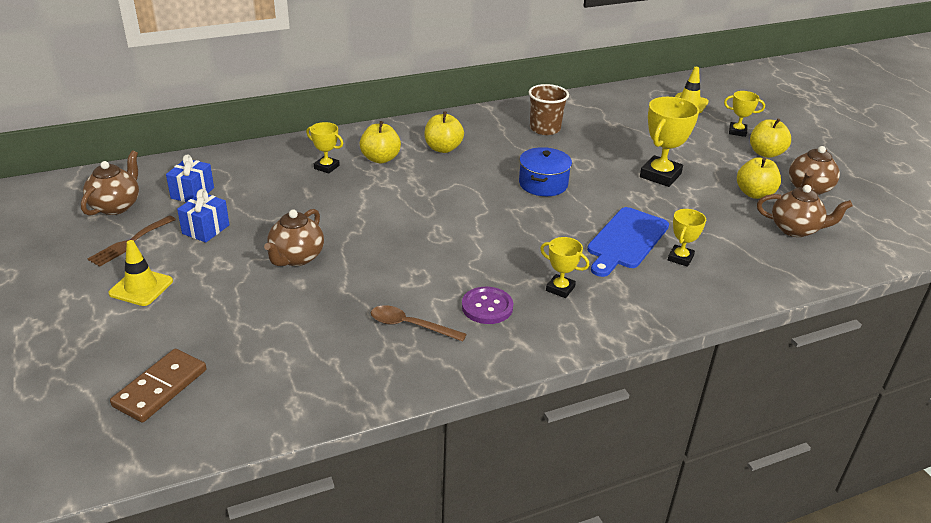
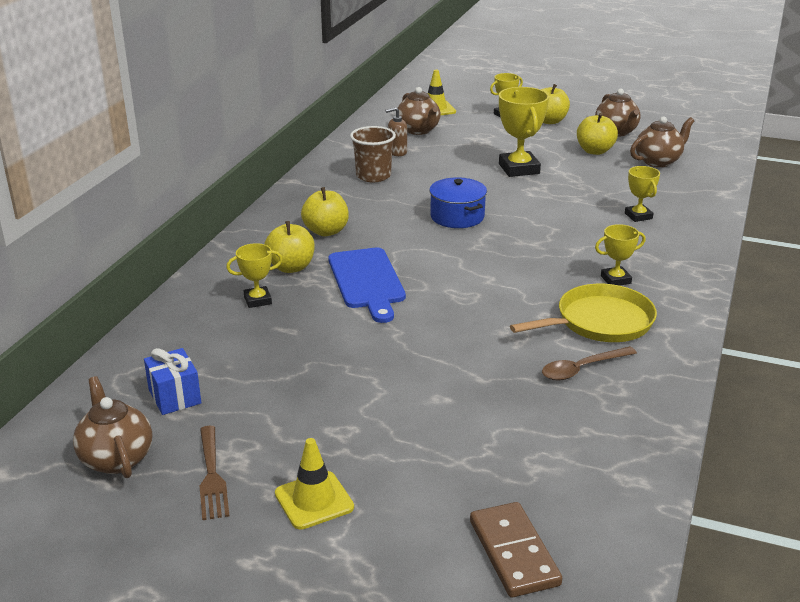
camera: 45 degrees left, 5 degrees down
(206, 229) = (262, 416): blue gift -> none
(296, 258) = (395, 383): brown teapot -> brown teapot (418, 130)
(487, 307) = (600, 322): purple button -> yellow pan
(595, 121) = (397, 152): none -> brown soap dispenser
(626, 240) = (587, 224): blue cutting board -> blue cutting board (367, 281)

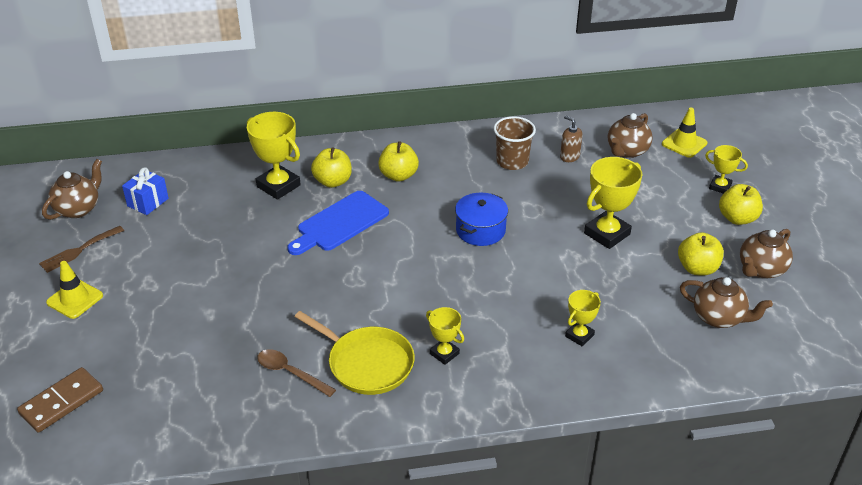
camera: 60 degrees right, 10 degrees up
(257, 300) = (278, 186): yellow trophy -> yellow trophy, size x1.75

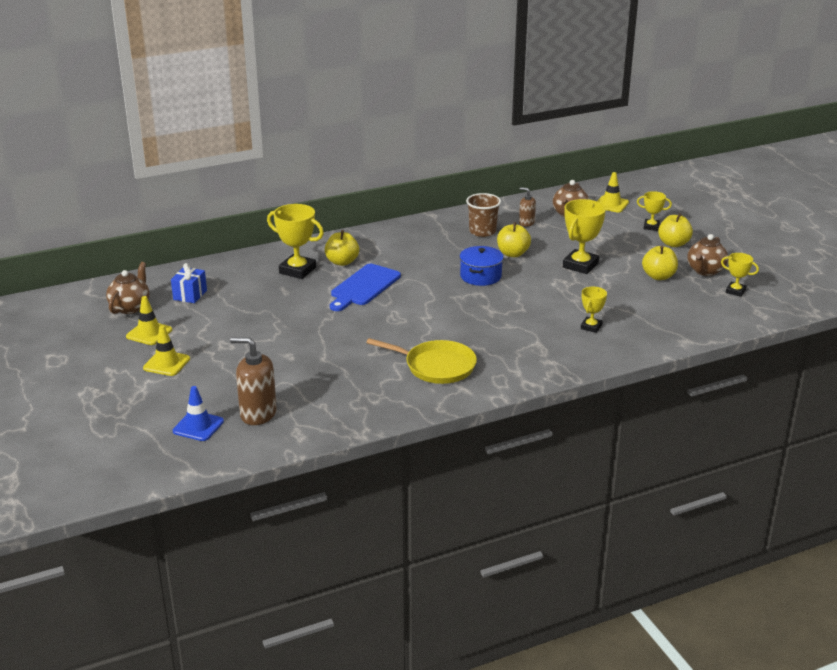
camera: 15 degrees left, 10 degrees down
(61, 402) = (198, 426): brown domino -> blue traffic cone
(78, 250) = (149, 333): brown fork -> yellow traffic cone
(134, 396) = (258, 414): none -> brown soap dispenser
(290, 373) = (378, 381): brown spoon -> none
(398, 175) = (395, 251): yellow apple -> yellow apple (513, 254)
(444, 353) = (493, 352): yellow trophy -> yellow trophy (735, 291)
(719, 318) = (688, 302): brown teapot -> none

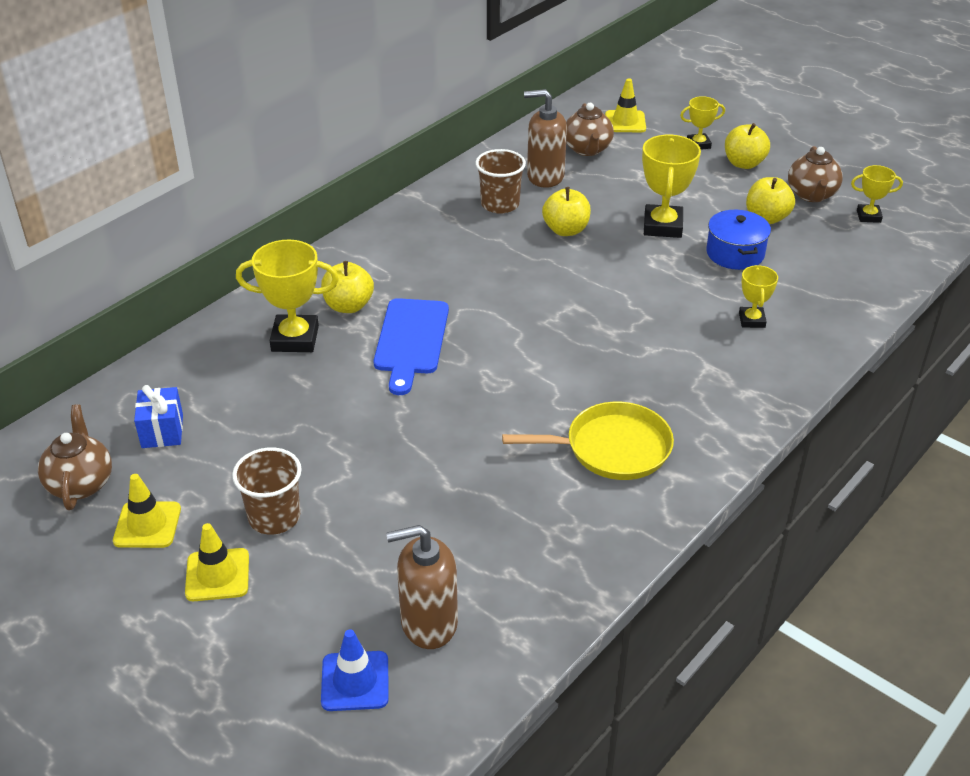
camera: 25 degrees left, 10 degrees up
(216, 347) = (274, 517): none -> brown cup
(480, 276) = (553, 278): blue pot -> blue pot (735, 253)
(526, 223) = (545, 176): brown soap dispenser -> brown soap dispenser, size x1.78

